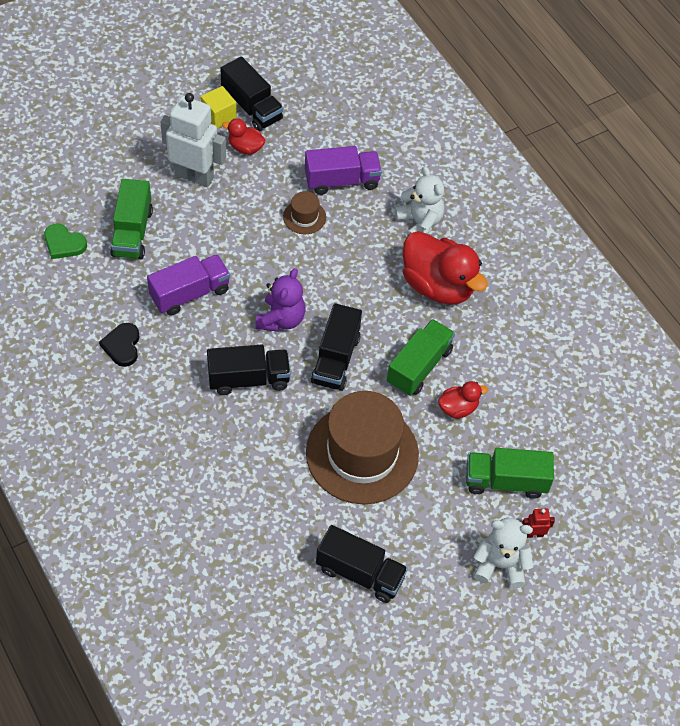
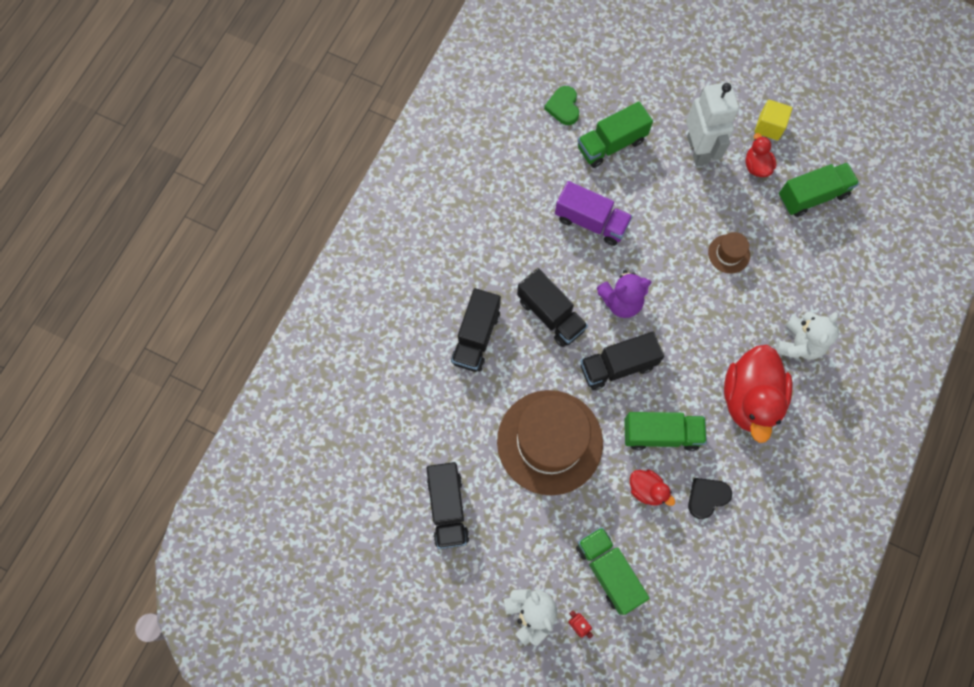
camera: 60 degrees right, 15 degrees up
(122, 346) = (510, 208): black heart -> black heart (707, 497)
(252, 107) = (799, 143): black truck -> black truck (476, 337)
(304, 130) = (812, 196): none -> green truck
(342, 181) = (787, 257): purple truck -> none

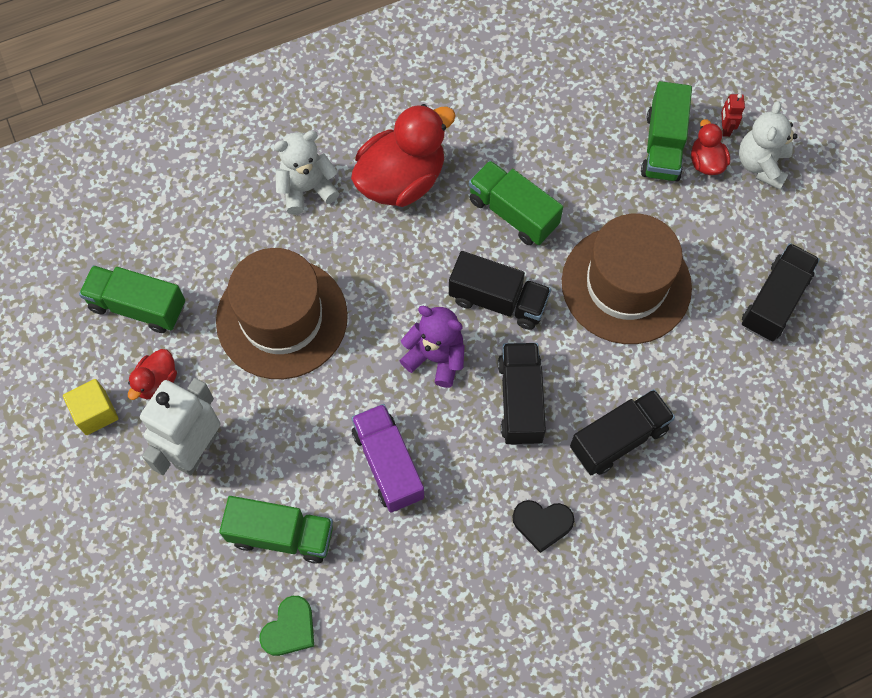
camera: 140 degrees left, 5 degrees down
(647, 490) = (569, 180): red duck -> red duck (706, 162)
(707, 497) = (521, 136): black heart -> black heart (542, 524)
(729, 254) = (282, 318): brown hat -> brown hat, size x2.37

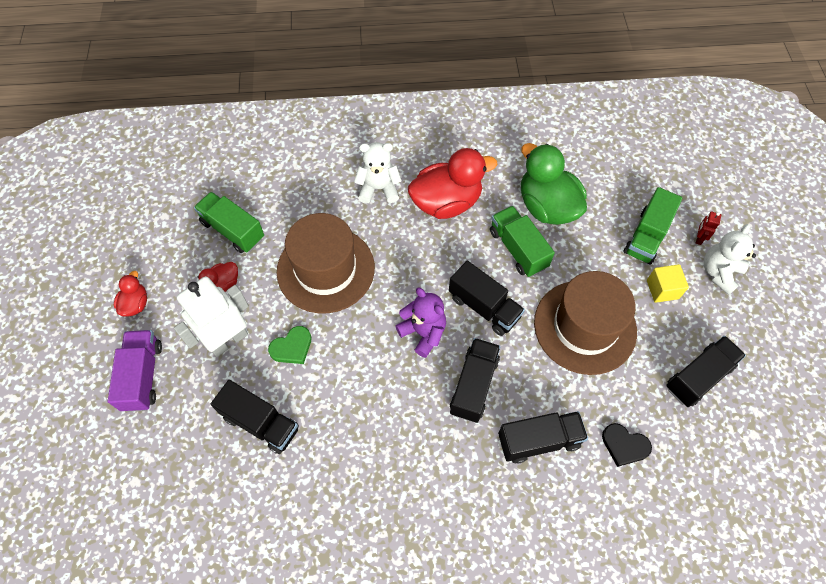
camera: 20 degrees right, 5 degrees down
(95, 413) = (173, 291): yellow cube -> yellow cube (662, 289)
(281, 535) = (261, 423): green truck -> black truck
(290, 628) = (237, 495): green heart -> green heart (292, 347)
(388, 464) = (358, 398): purple truck -> purple truck (143, 376)
(529, 145) = (547, 207): none -> green duck
(542, 524) = (456, 485): black heart -> black heart (624, 445)
(706, 162) = (676, 258): red duck -> red duck (136, 304)

